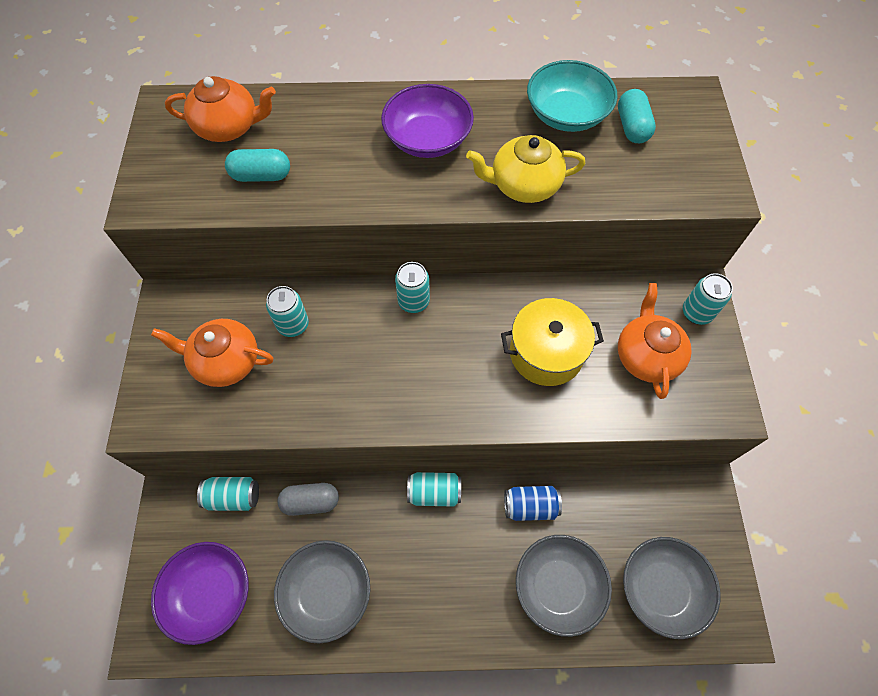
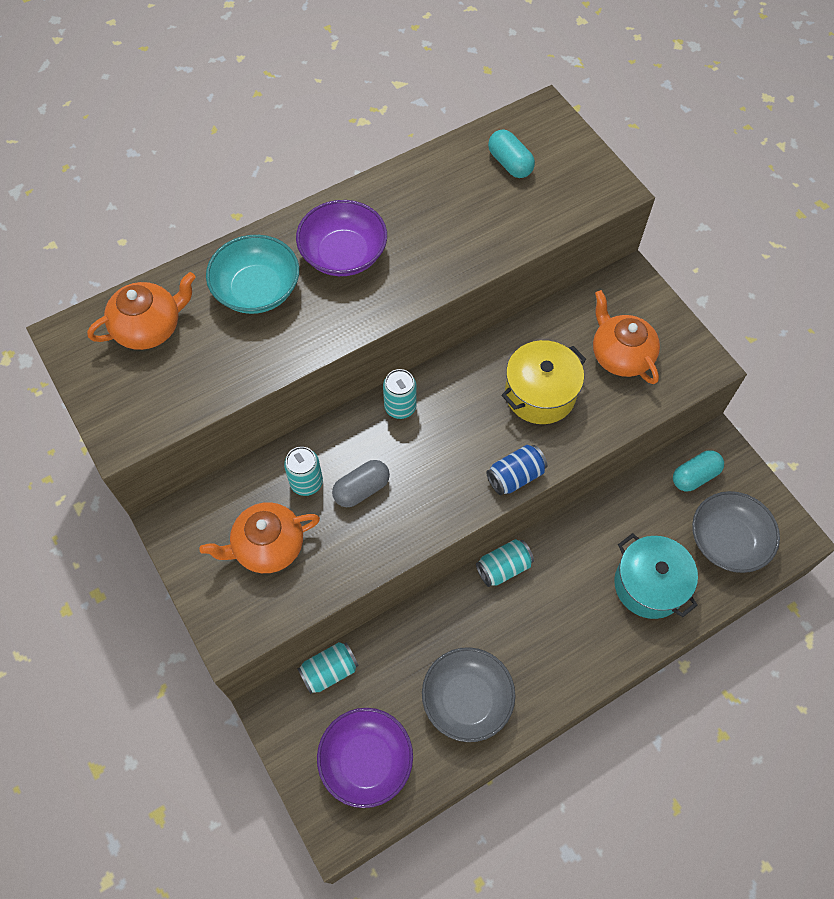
camera: 30 degrees left, 0 degrees up
(261, 176) = (216, 358): turquoise capsule -> turquoise capsule (694, 476)
(311, 502) = (402, 635): grey capsule -> grey capsule (361, 489)
(523, 185) = (453, 257): yellow teapot -> none
(530, 506) = (589, 534): blue can -> blue can (515, 476)
(558, 586) = (649, 585): grey bowl -> turquoise pot
(566, 114) = (448, 176): turquoise bowl -> turquoise bowl (257, 290)
(696, 313) = (638, 299): turquoise can -> none

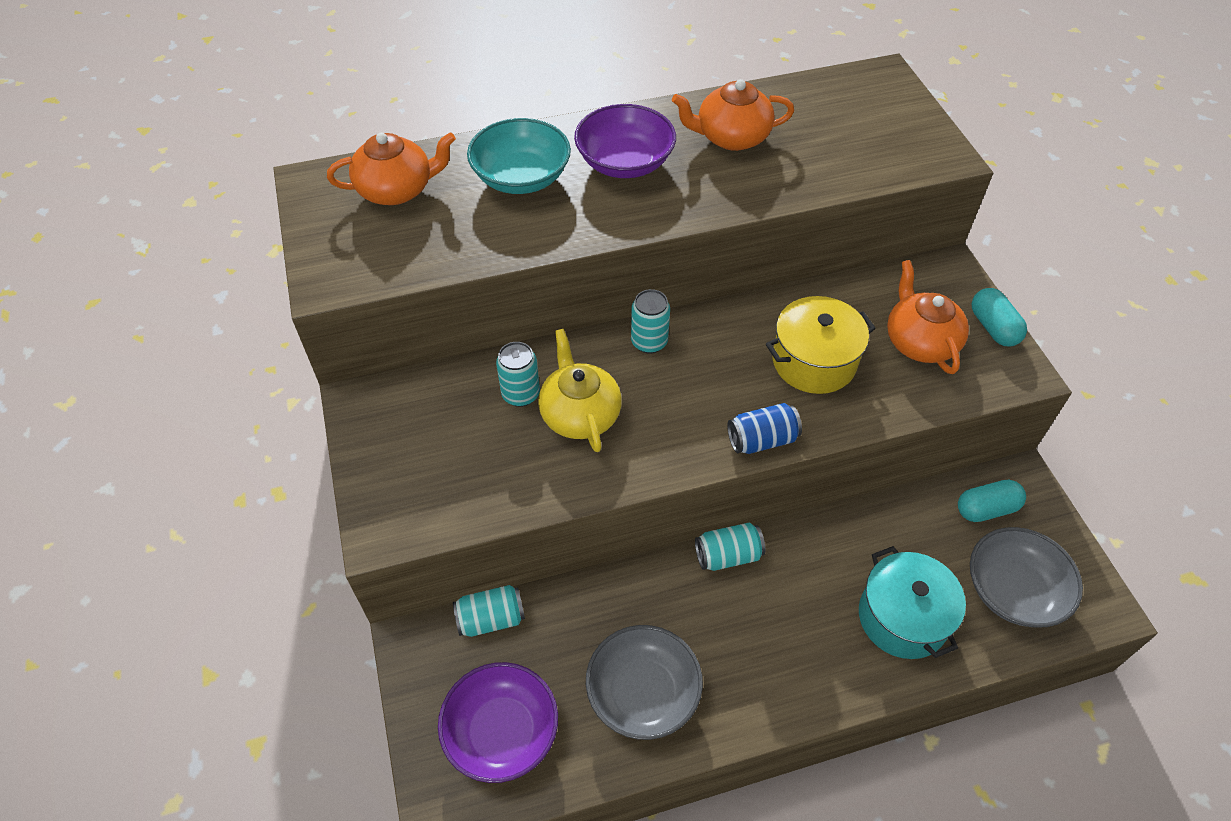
camera: 15 degrees right, 10 degrees down
(267, 546) = (456, 448): orange teapot -> orange teapot (731, 137)
(361, 489) = (580, 414): grey capsule -> yellow teapot
(510, 163) = (833, 114): turquoise capsule -> turquoise capsule (993, 327)

